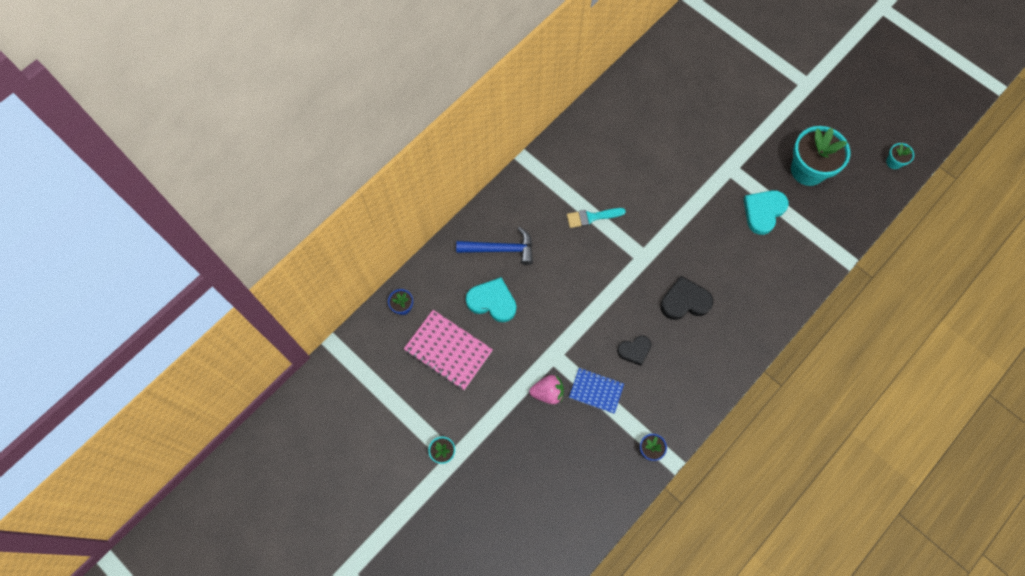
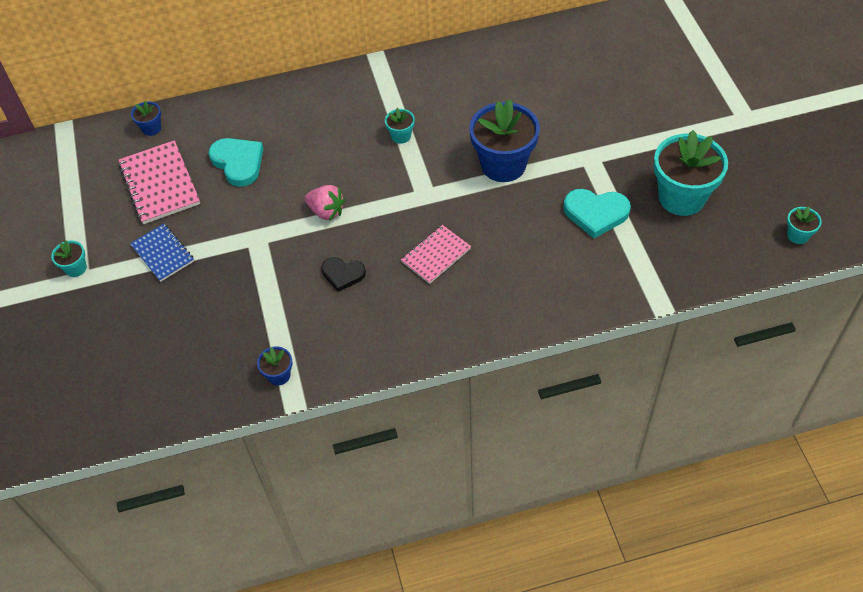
camera: 35 degrees right, 15 degrees down
(500, 249) = (285, 123): blue hammer -> none
(547, 392) = (221, 267): pink strawberry -> pink strawberry (326, 211)
(592, 217) = (401, 136): turquoise brush -> turquoise flower pot
(596, 391) = (271, 291): blue notebook -> blue notebook (162, 254)
(678, 204) = (503, 165): none -> blue flower pot
(685, 301) = (436, 255): black heart -> pink notebook
(763, 211) = (596, 213): turquoise heart -> turquoise heart turned 150 degrees counterclockwise

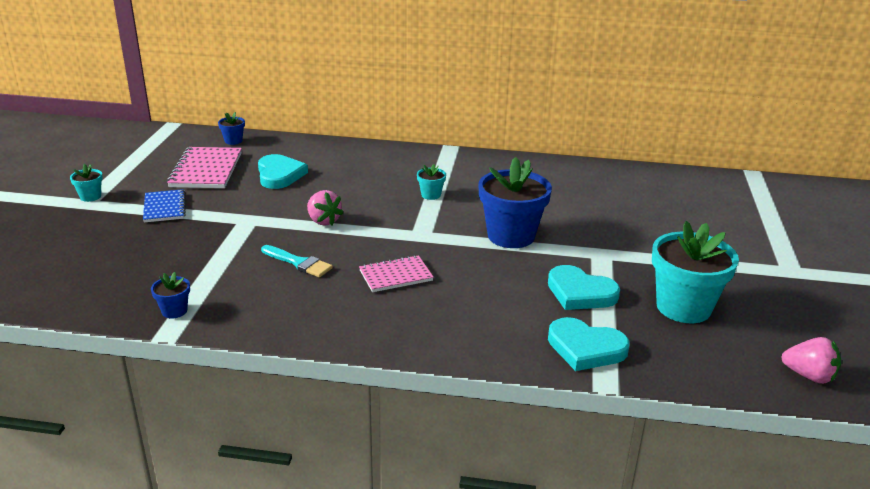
camera: 20 degrees right, 25 degrees down
(343, 274) = (299, 263): black heart -> turquoise brush
(629, 275) = (585, 348): none -> turquoise heart
(798, 235) = (809, 376): turquoise flower pot -> pink strawberry

